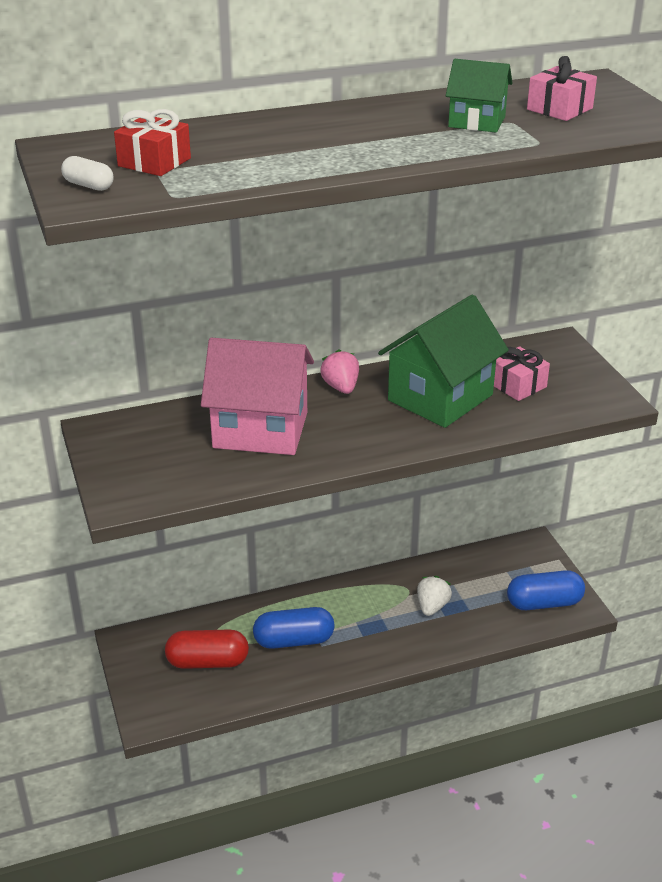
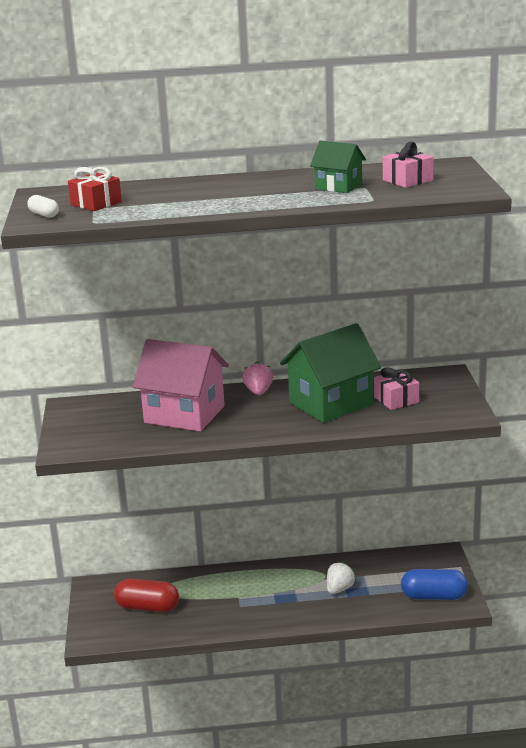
camera: 15 degrees right, 10 degrees down
(294, 640) = (219, 600): blue capsule -> none

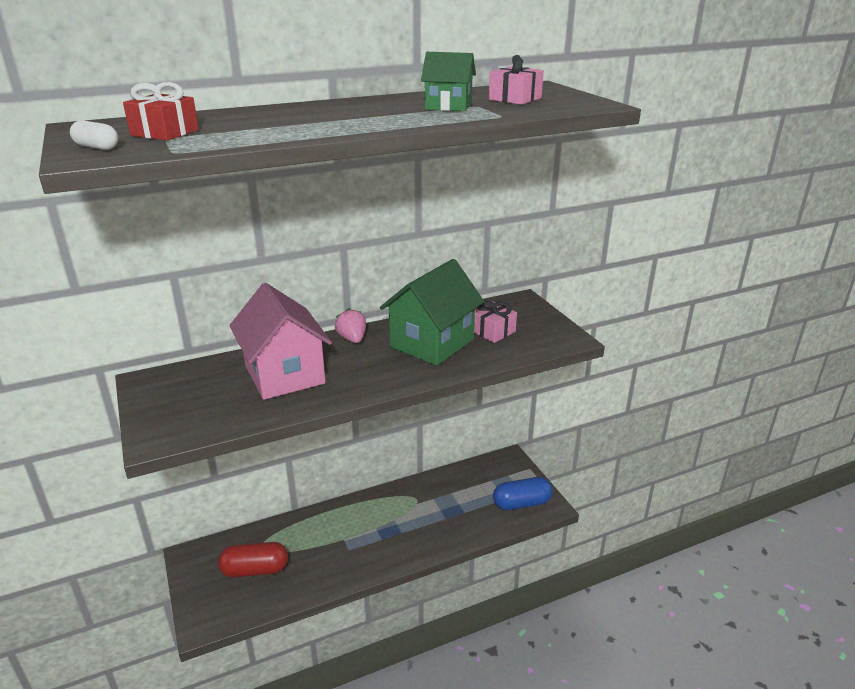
camera: 20 degrees left, 5 degrees up
(184, 414) = (284, 374): pink house -> pink house turned 60 degrees clockwise
(339, 589) = (435, 511): white strawberry -> none

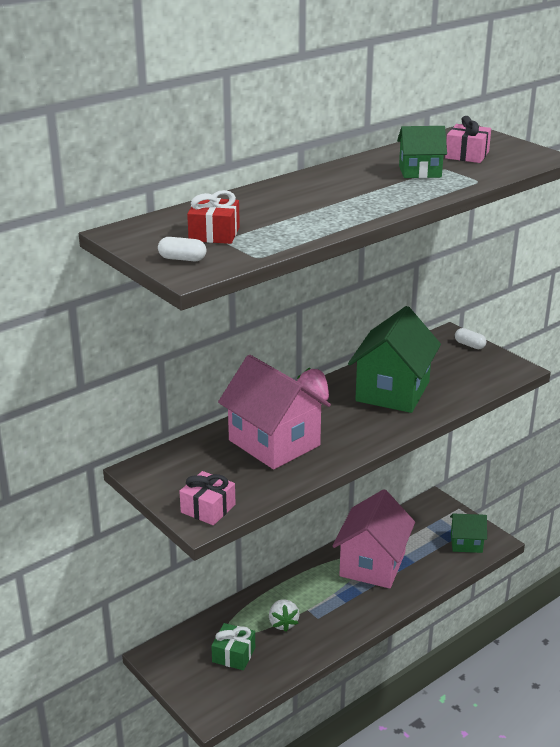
camera: 15 degrees left, 0 degrees up
(255, 570) = (233, 654): red capsule -> green gift
(315, 548) = (283, 623): none -> white strawberry
(424, 507) = (372, 564): none -> pink house
(492, 331) = (441, 371): pink gift -> pink gift (208, 508)
(521, 503) = (466, 543): blue capsule -> green house
(535, 311) = (469, 345): none -> white capsule

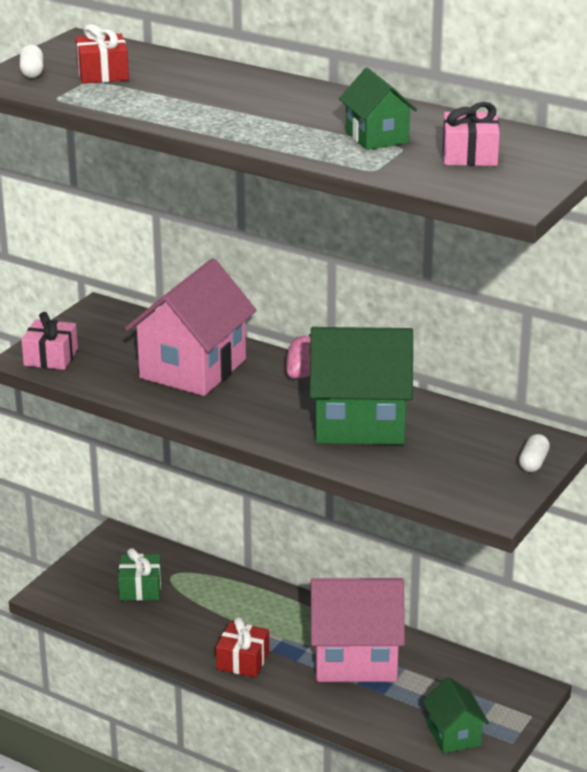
camera: 70 degrees right, 0 degrees up
(283, 623) = (208, 611): white strawberry -> none
(350, 619) = (243, 660): none -> red gift

